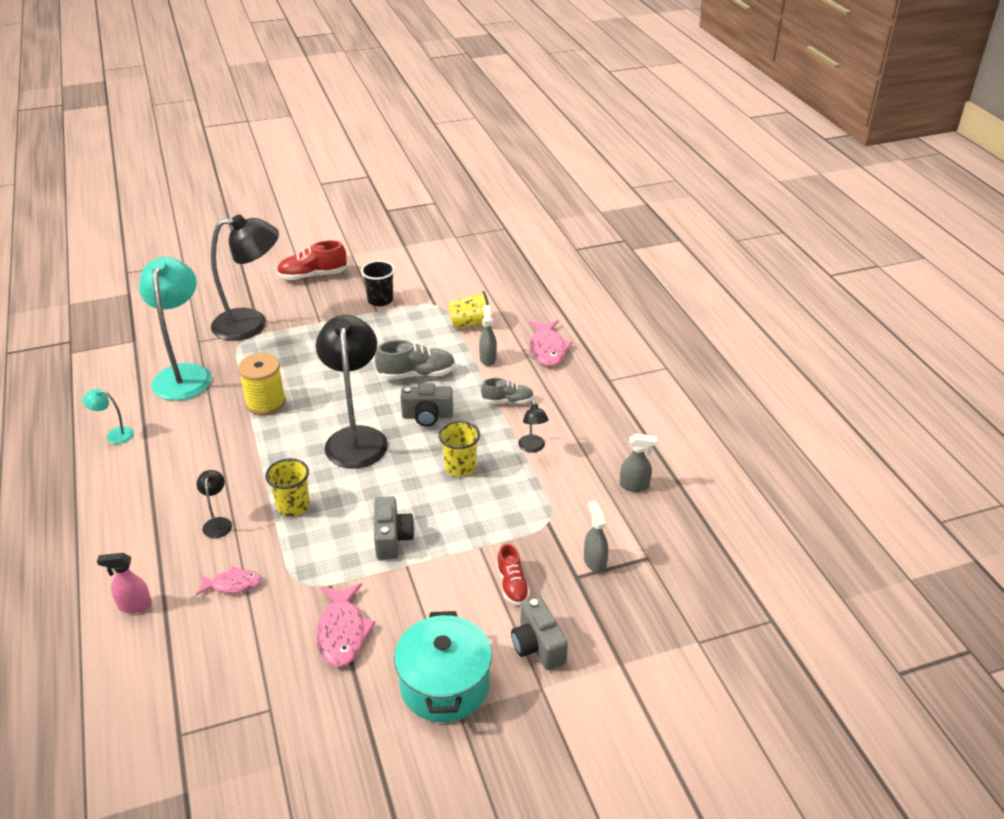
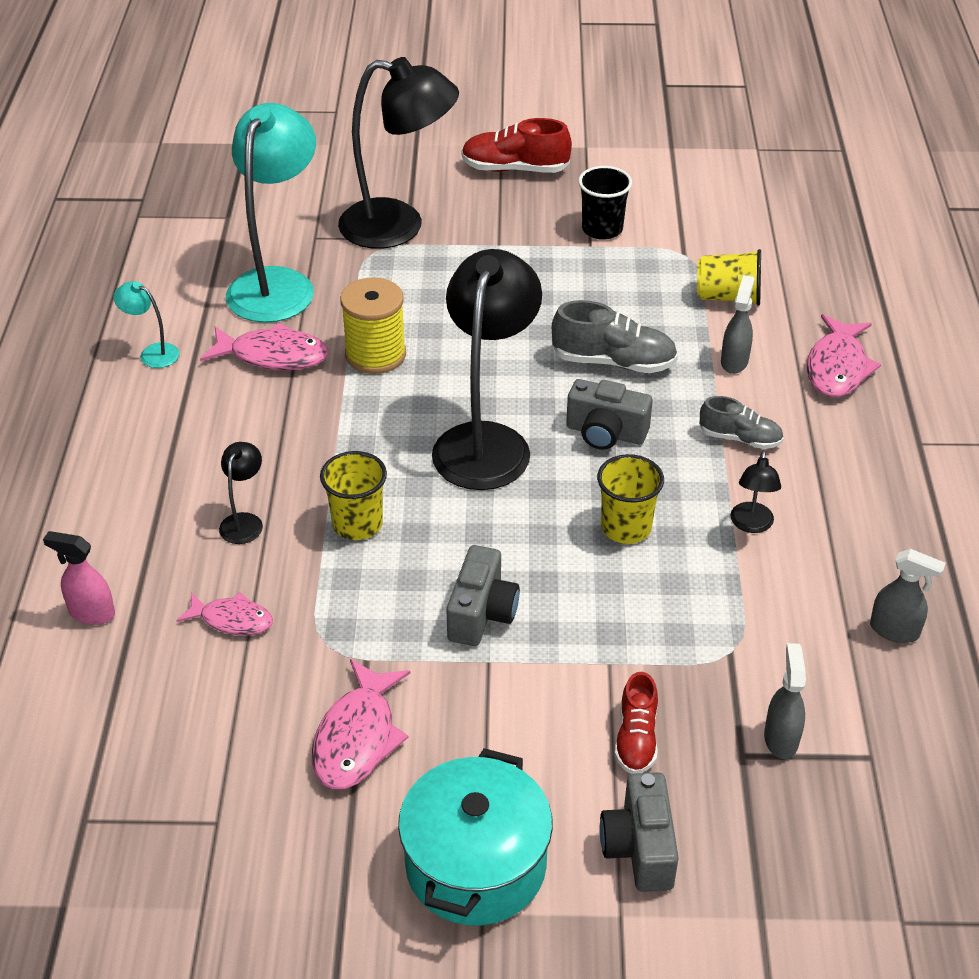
camera: 20 degrees right, 5 degrees up
(198, 418) = (273, 356): none -> pink fish

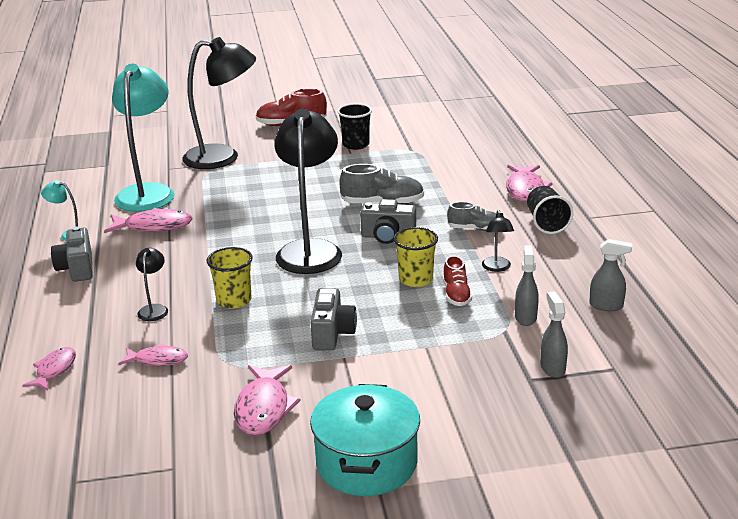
camera: 10 degrees left, 15 degrees down
(91, 613) = (54, 370): pink spray bottle -> pink fish
(375, 355) = (224, 218): yellow spool -> none
(636, 738) = (456, 381): red shoe -> red shoe (456, 295)
(639, 848) = (477, 437): grey camera -> grey camera (77, 268)
(728, 297) = (446, 166): yellow cup -> none
(734, 361) = (460, 194): grey spray bottle -> grey spray bottle (525, 317)
(851, 445) = (546, 223): none -> black cup

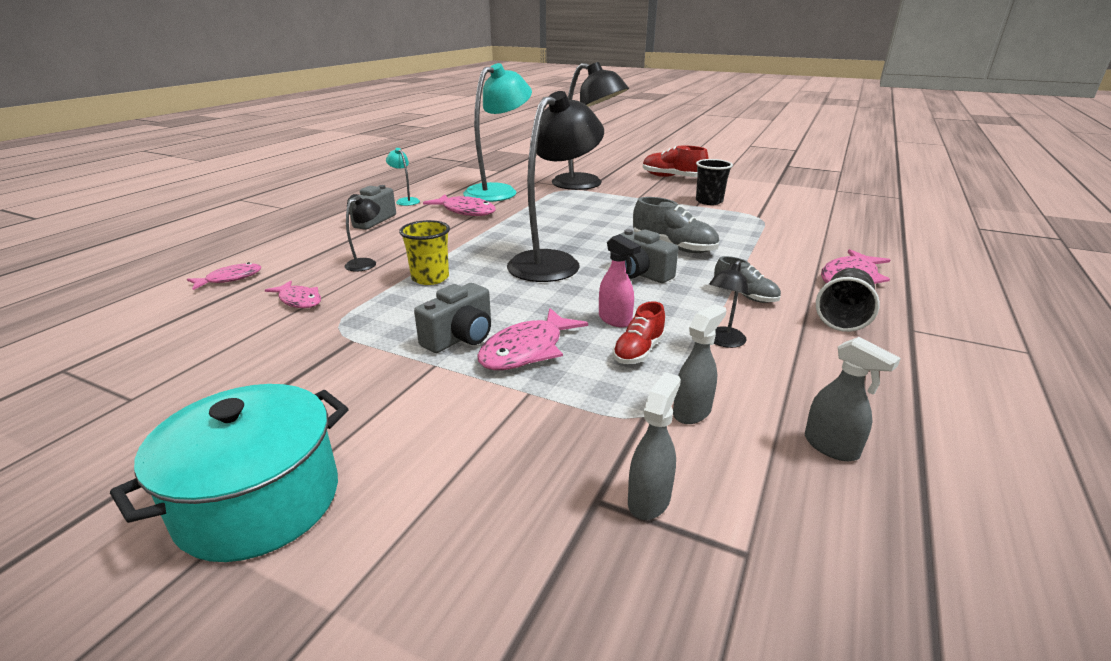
camera: 35 degrees right, 0 degrees up
(263, 408) = (289, 380): pink fish -> pink fish (527, 350)
(416, 279) = (615, 320): yellow cup -> pink spray bottle

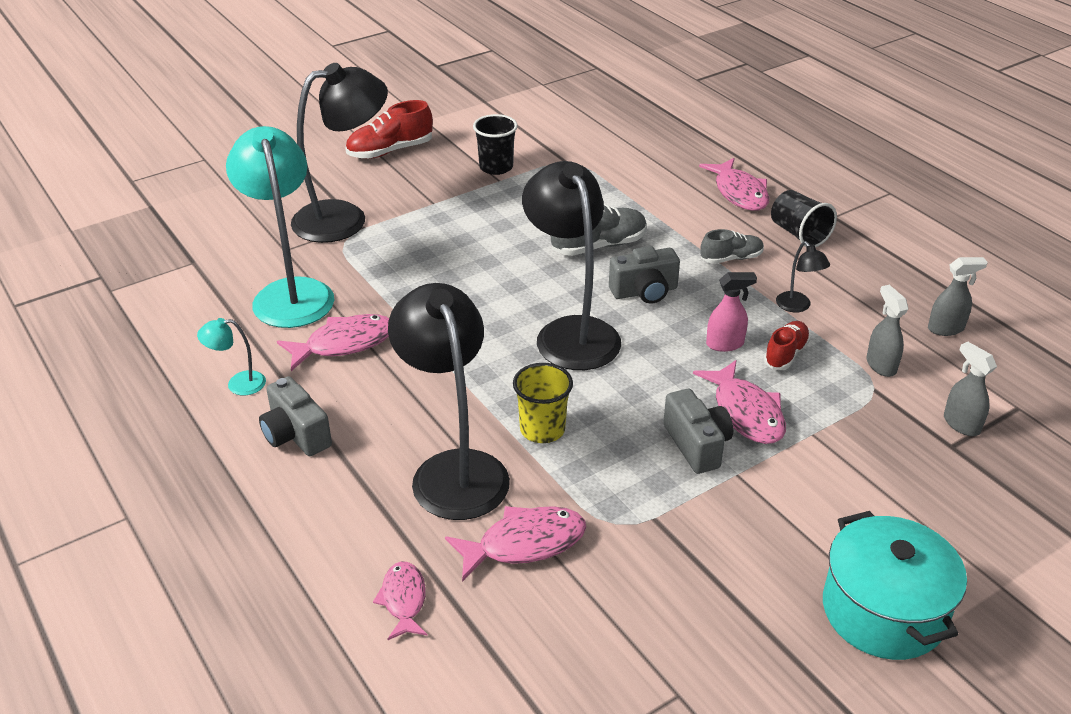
camera: 60 degrees left, 10 degrees up
(299, 300) = (524, 544): pink fish -> pink fish, size x1.56
(366, 263) = (454, 469): black lamp -> black lamp, size x2.37
(638, 351) = (785, 354): red shoe -> red shoe turned 120 degrees counterclockwise

